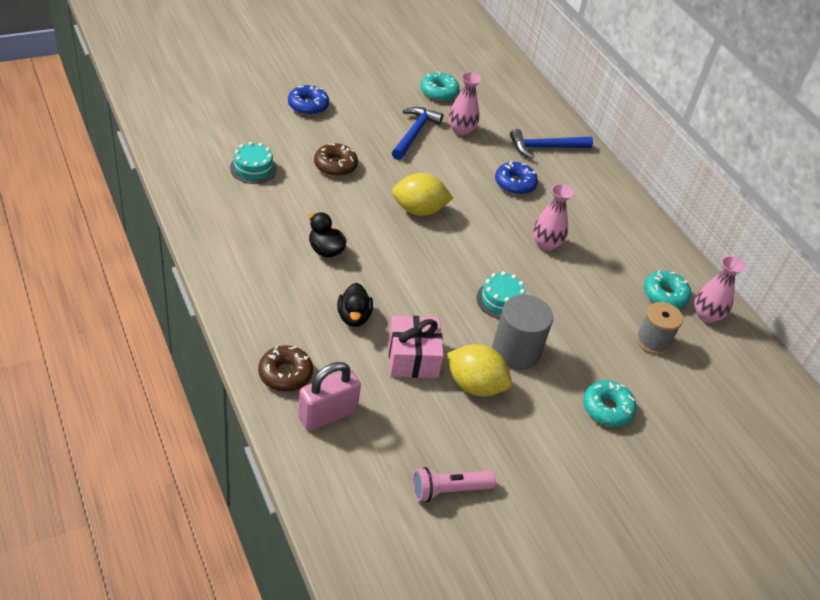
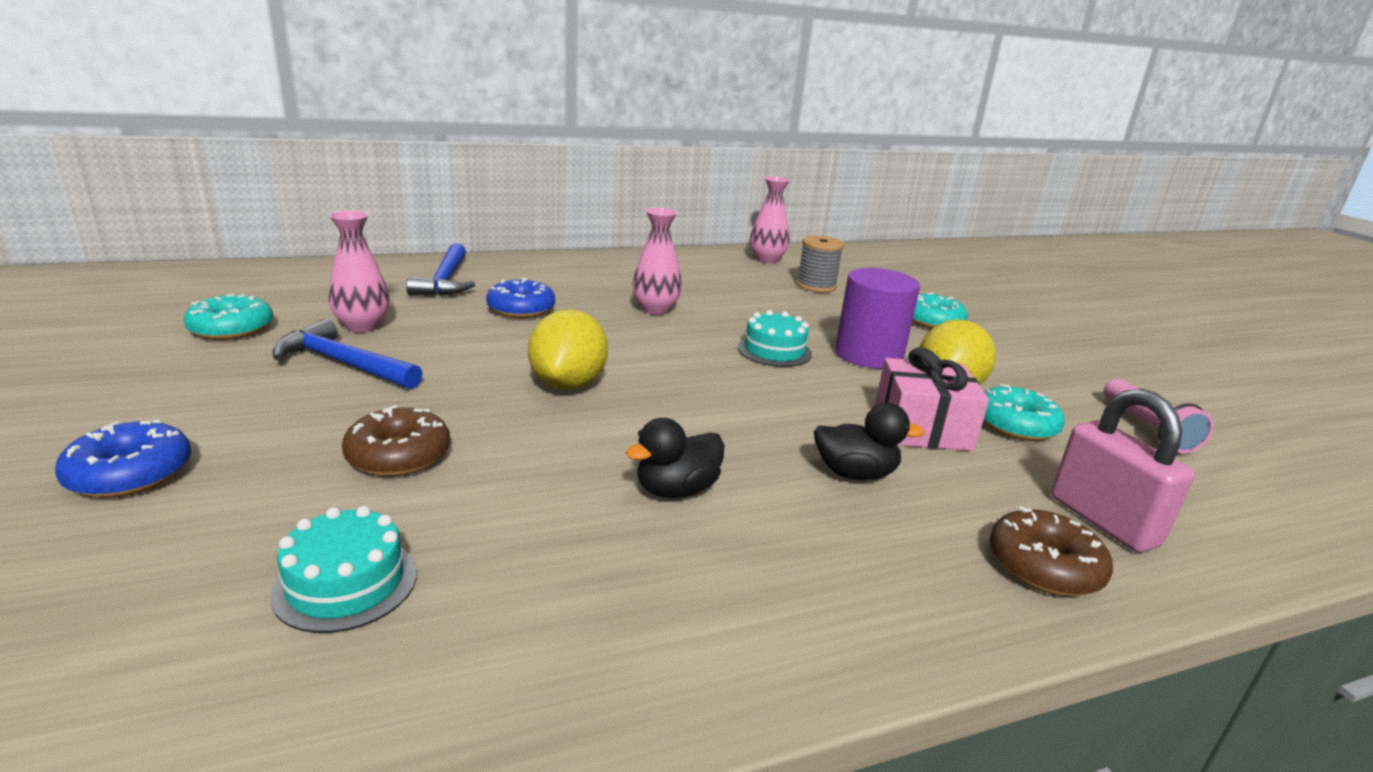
camera: 80 degrees left, 20 degrees down
(516, 351) = (868, 355): grey cylinder -> purple cylinder
(665, 295) = (740, 270): turquoise donut -> turquoise donut (1015, 425)

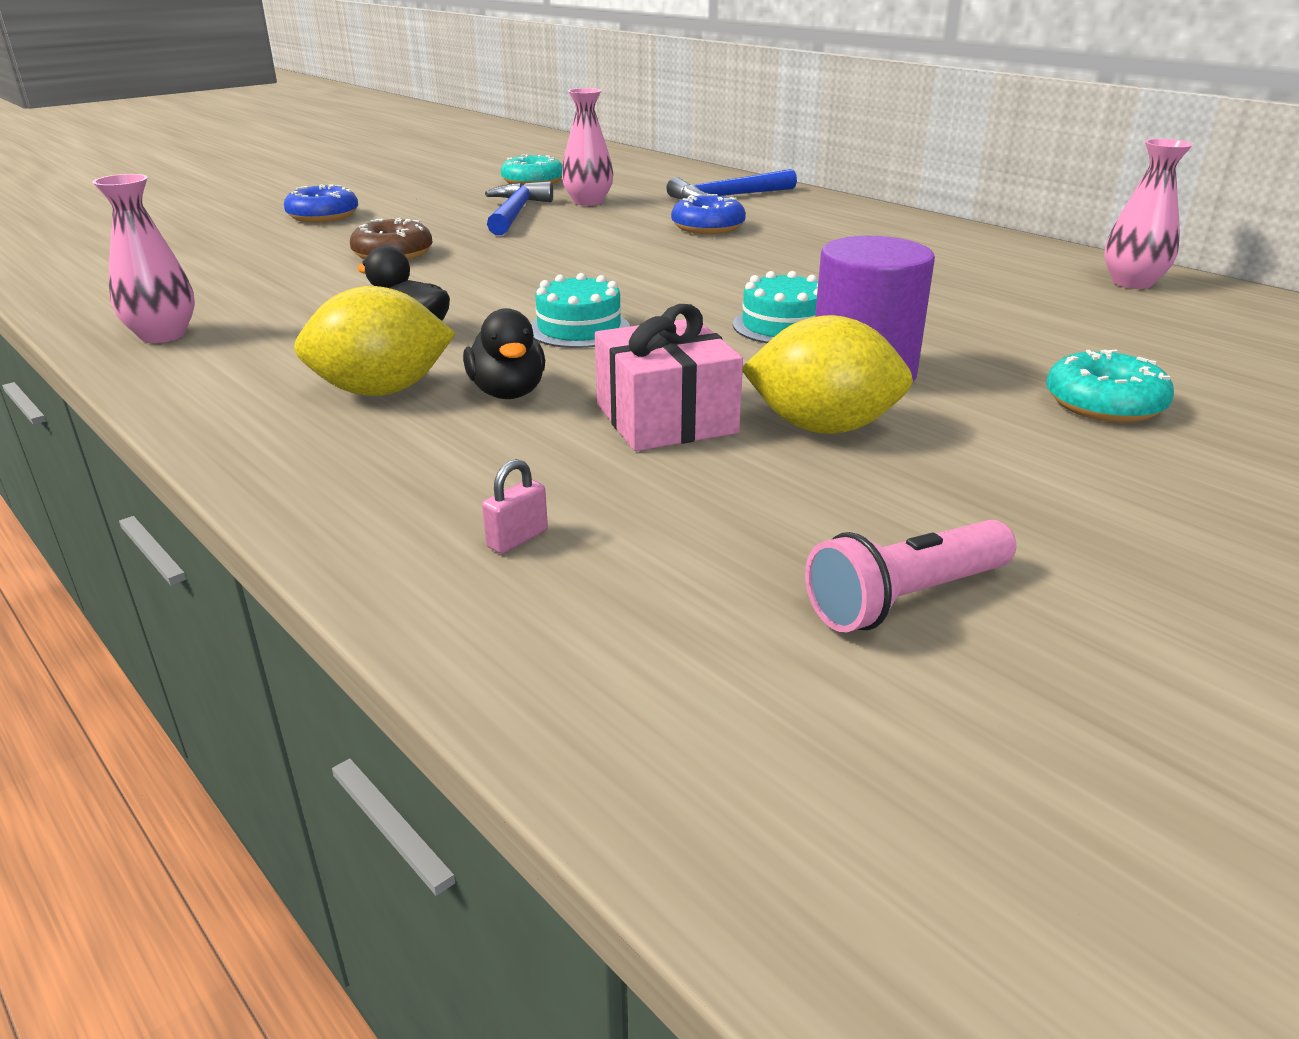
camera: 70 degrees right, 5 degrees up
(346, 583) = (237, 277): turquoise cake -> turquoise cake (579, 329)
(568, 384) = (566, 269): yellow lemon -> yellow lemon (382, 391)
(655, 309) = (806, 265): pink vase -> pink vase (163, 335)
(816, 286) = (1084, 320): grey spool -> none
(1015, 425) = (757, 478): turquoise donut -> none
(1044, 566) = (382, 497): brown donut -> none
(1103, 521) = (517, 539): pink padlock -> pink padlock, size x0.42

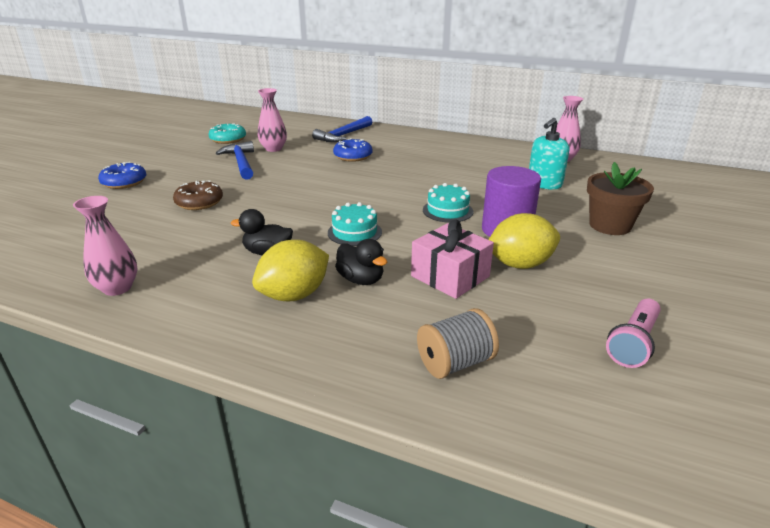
camera: 25 degrees left, 0 degrees up
(517, 539) = (455, 363): pink padlock -> grey spool
(1038, 316) = (544, 184): none -> turquoise soap dispenser
(1104, 404) = (610, 225): turquoise donut -> brown flower pot

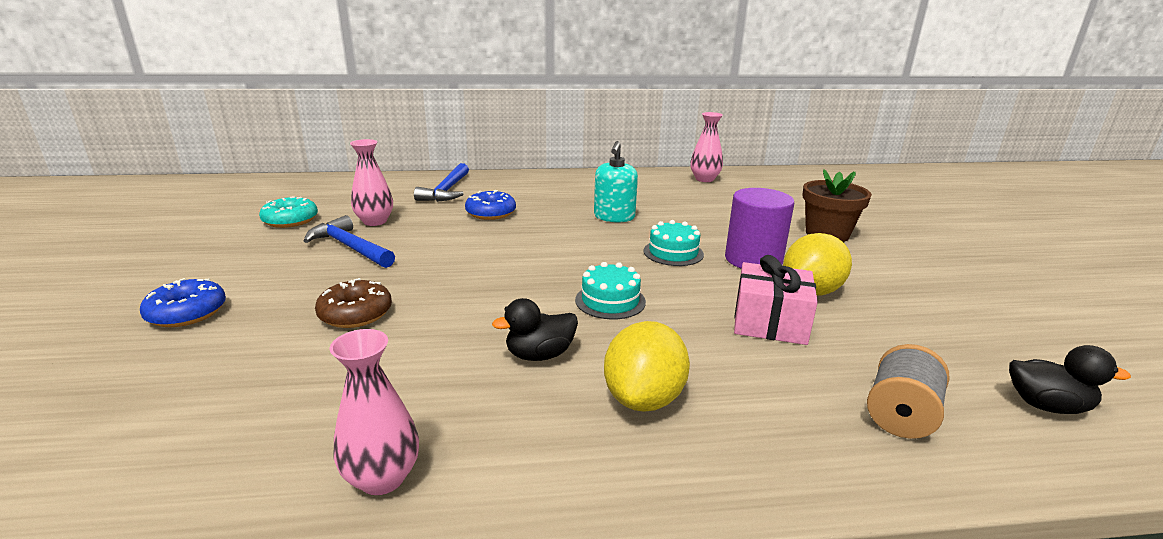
camera: 30 degrees left, 5 degrees down
(361, 280) = (691, 354): black duck -> black duck (1046, 405)
(544, 184) = (722, 206): turquoise soap dispenser -> turquoise soap dispenser (614, 217)
(633, 343) = (991, 338): pink flashlight -> none

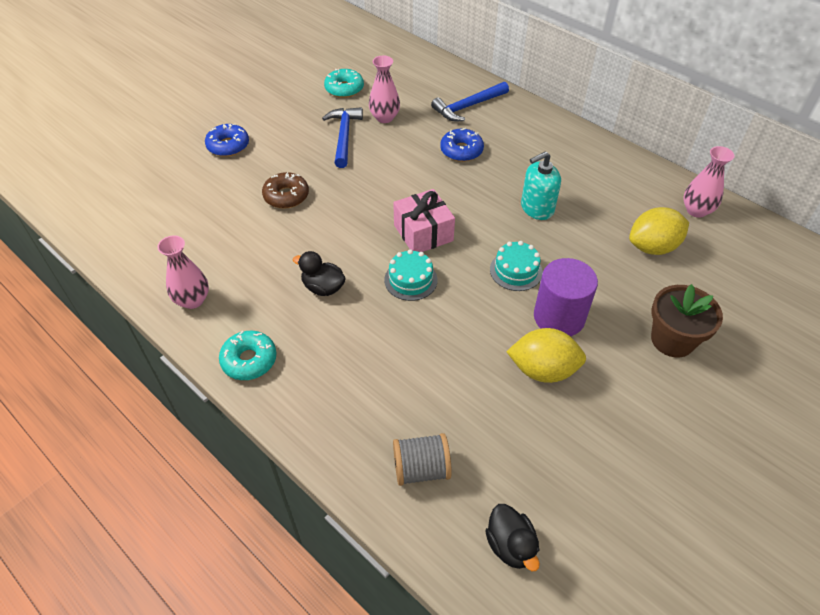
camera: 50 degrees right, 25 degrees up
(580, 475) = (249, 360): none -> turquoise donut
(644, 398) = (326, 350): yellow lemon -> yellow lemon (652, 247)
(770, 322) = (469, 366): pink gift -> pink gift (423, 233)

